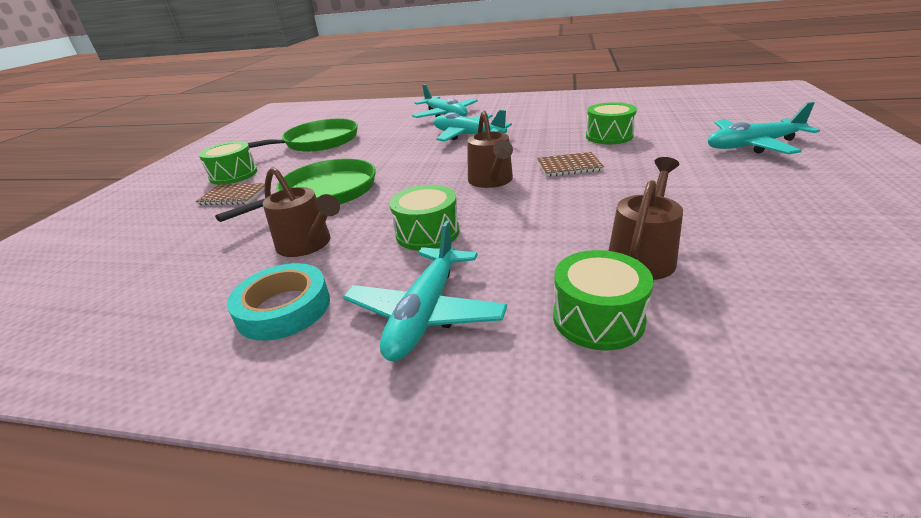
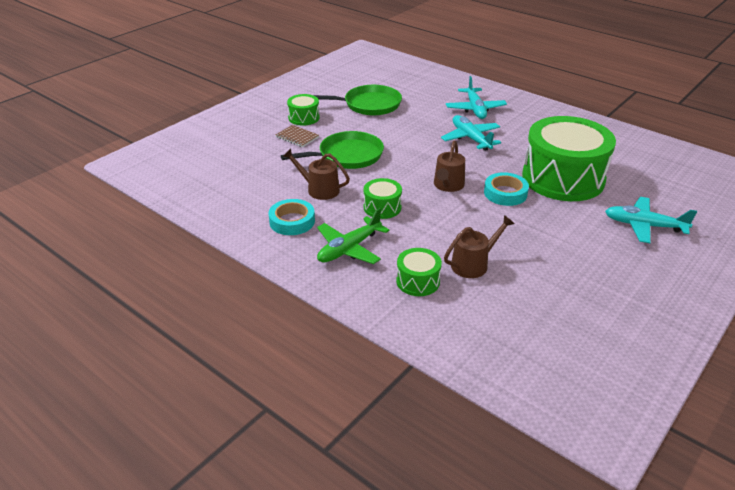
camera: 25 degrees right, 5 degrees up
(307, 244) = (319, 189): brown watering can -> brown watering can turned 135 degrees clockwise
(425, 313) = (349, 249): turquoise plane -> green plane
(569, 166) = (505, 193): brown notebook -> turquoise tape
(609, 136) = (563, 178): green drum -> green drum, size x2.26

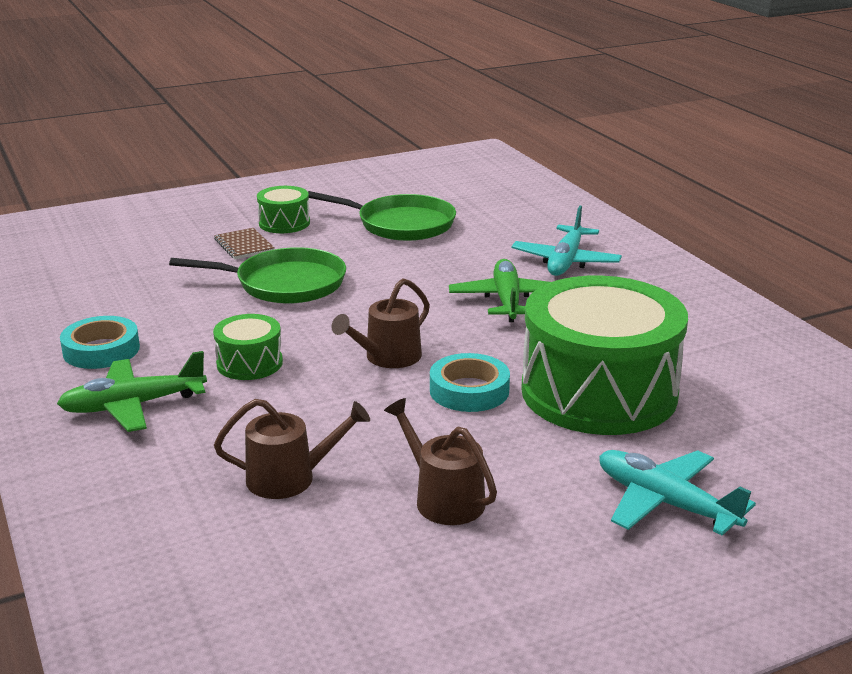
camera: 25 degrees right, 10 degrees down
(319, 189) = (190, 318): brown watering can -> brown watering can (444, 499)
(418, 281) = (175, 478): green drum -> none
(471, 138) = (507, 300): turquoise plane -> green plane

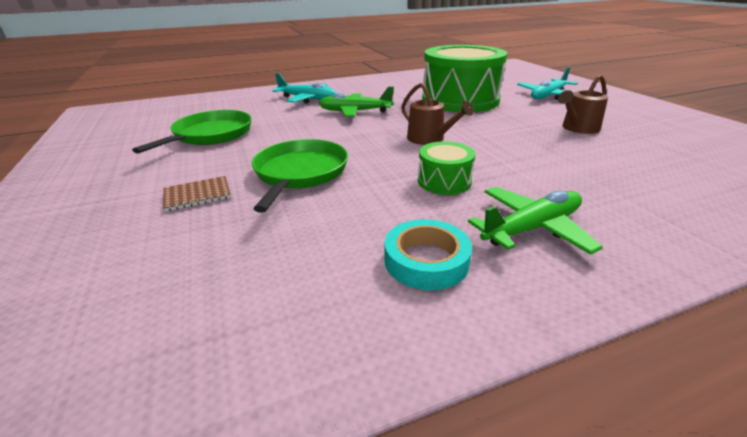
camera: 85 degrees left, 5 degrees up
(133, 406) = (532, 228): green plane -> green plane turned 105 degrees counterclockwise
(284, 223) = (158, 178): green drum -> none
(289, 478) = (591, 163): brown watering can -> none
(469, 390) = (466, 122): turquoise tape -> none

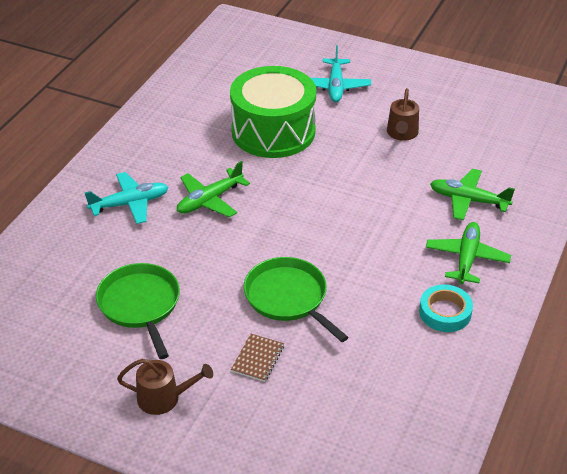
camera: 45 degrees left, 10 degrees up
(429, 139) = (320, 206): brown watering can -> brown watering can (163, 398)
(444, 181) = (385, 248): green drum -> none
(600, 187) = (468, 200): none -> green plane

